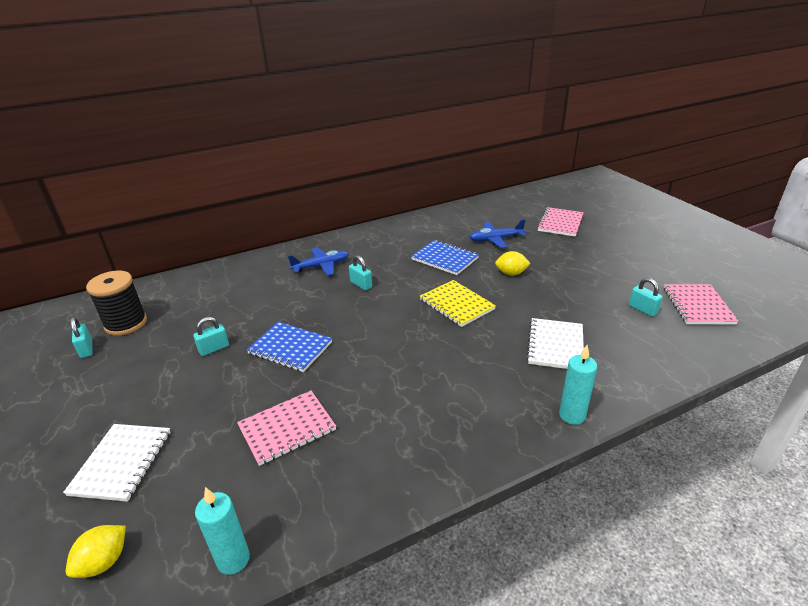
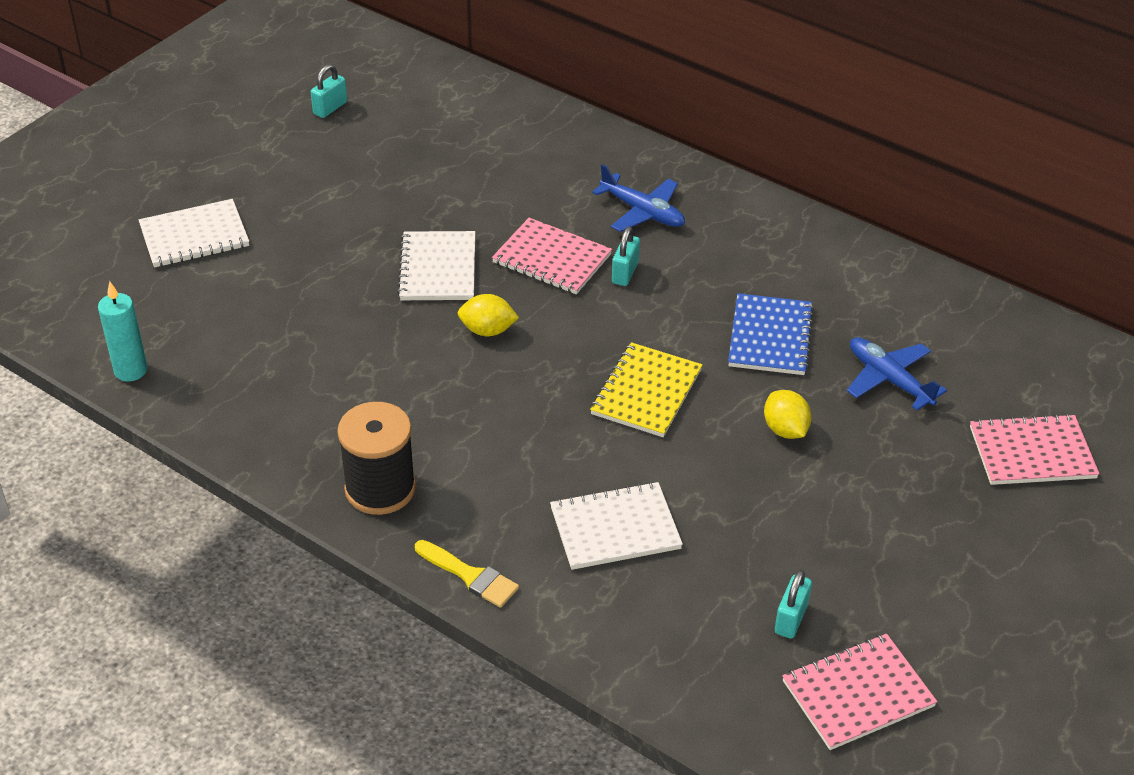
camera: 60 degrees right, 10 degrees up
(104, 562) = (90, 291): yellow lemon -> yellow lemon (487, 330)
(126, 323) = (392, 109): black spool -> black spool (380, 489)
(214, 348) = (395, 205): turquoise padlock -> none
(287, 428) = (304, 330): pink notebook -> pink notebook (552, 259)
(290, 348) = (438, 268): blue notebook -> white notebook
(572, 415) = (470, 576): turquoise candle -> yellow brush

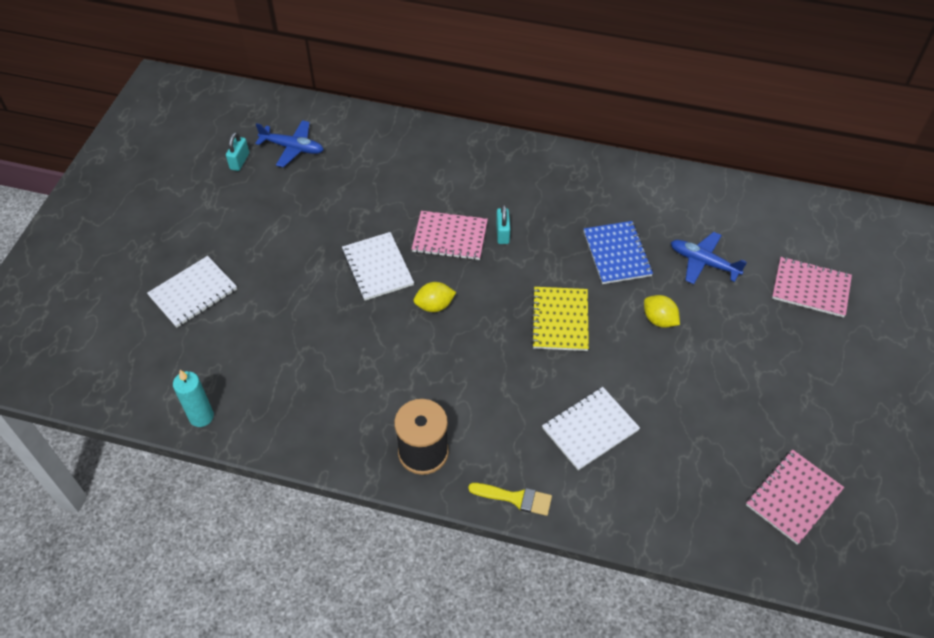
camera: 20 degrees left, 10 degrees up
(643, 212) = (491, 183): blue plane -> blue plane (293, 148)
(791, 619) = (728, 458): turquoise padlock -> none
(1032, 452) = (810, 288): pink notebook -> pink notebook turned 45 degrees clockwise

